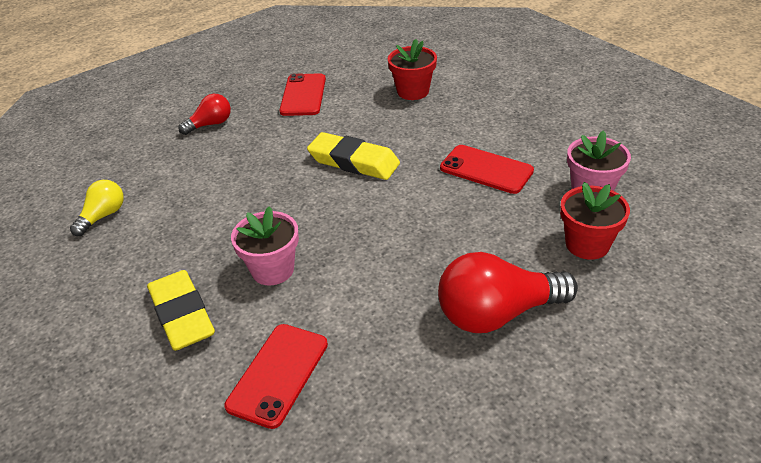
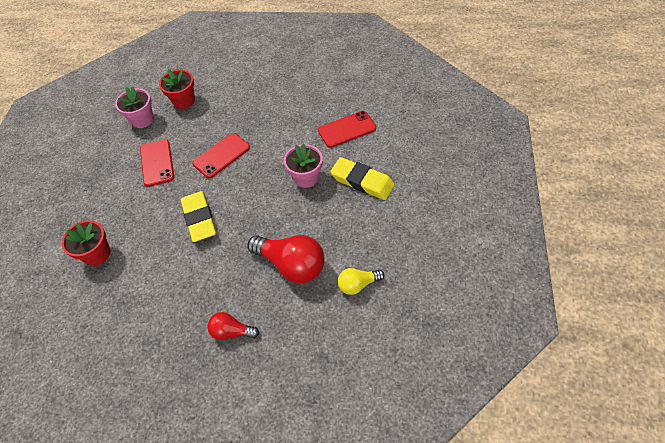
camera: 135 degrees left, 15 degrees up
(182, 315) = (362, 181): yellow eraser -> yellow eraser turned 75 degrees counterclockwise
(303, 95) = (150, 312): red phone -> red phone (221, 155)
(497, 314) = (251, 99): red light bulb -> red light bulb (292, 265)

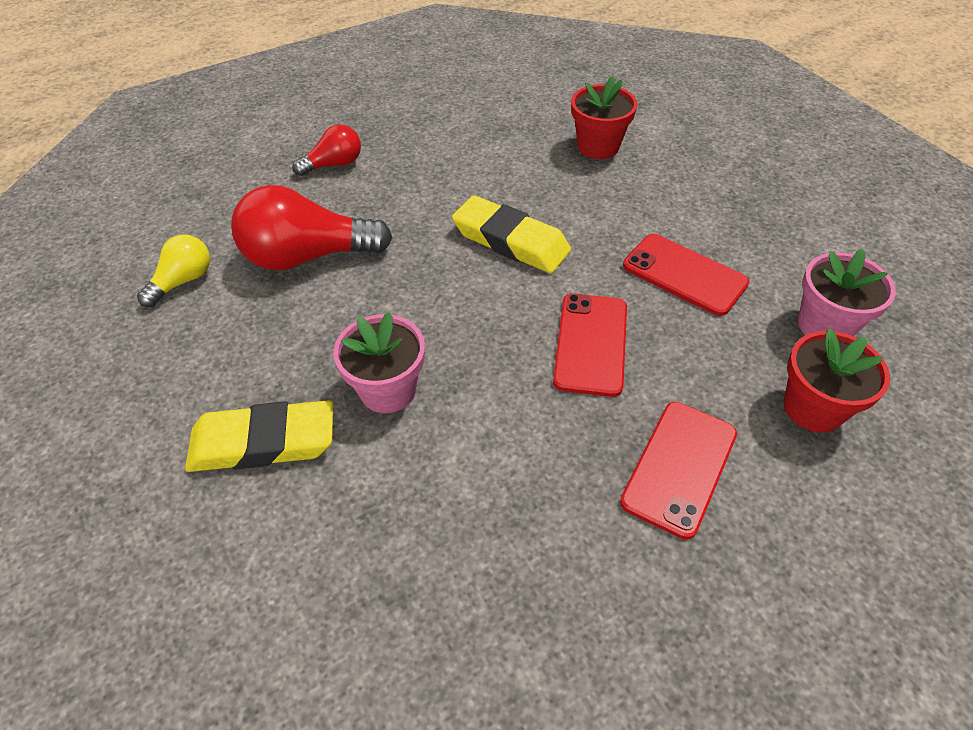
camera: 140 degrees right, 5 degrees down
(347, 129) = (376, 552): red phone -> red phone (679, 467)

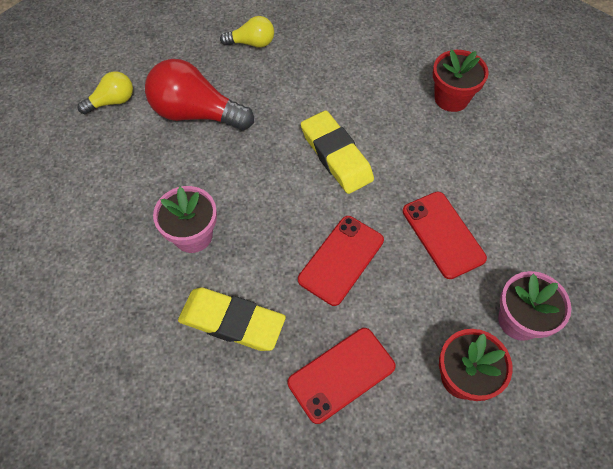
camera: 25 degrees right, 10 degrees up
(263, 442) = (104, 238): yellow eraser -> yellow eraser (232, 321)
(334, 164) = (252, 43): red light bulb -> yellow light bulb

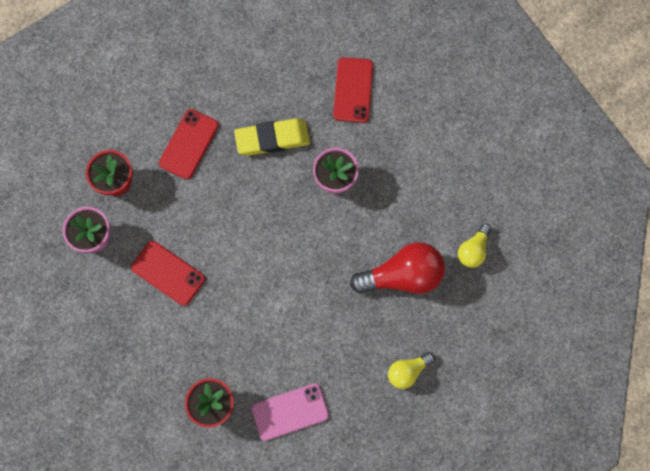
camera: 150 degrees right, 15 degrees up
(336, 156) = (275, 297): yellow eraser -> none
(341, 260) = (227, 216): red phone -> red phone (353, 90)
(379, 62) = (290, 412): none -> pink phone

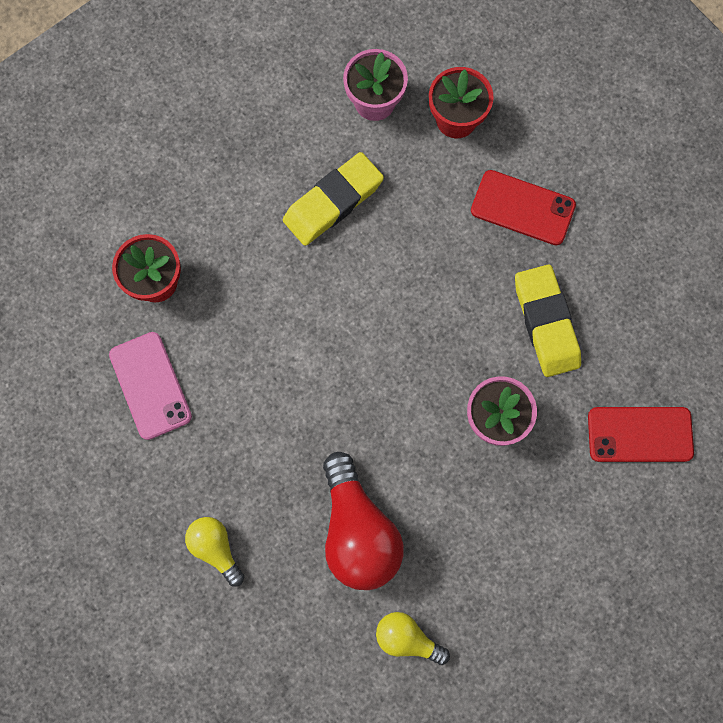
camera: 85 degrees right, 0 degrees up
(168, 273) = (333, 202): red phone -> yellow eraser

